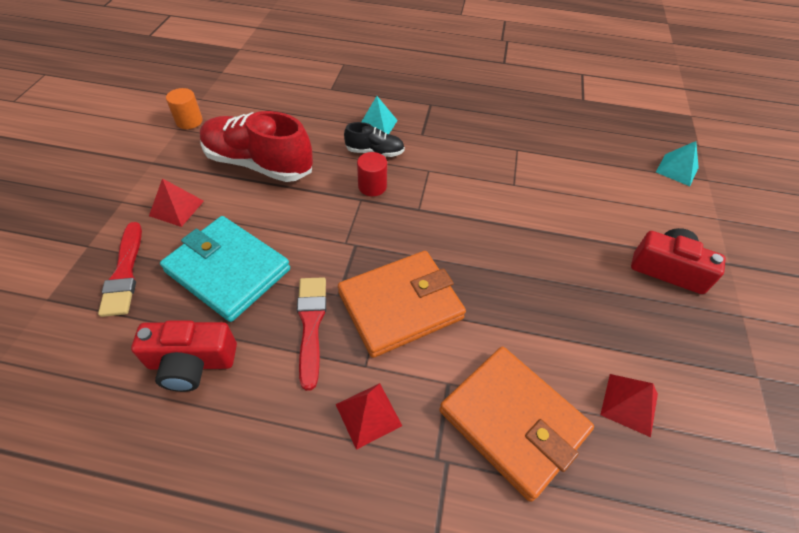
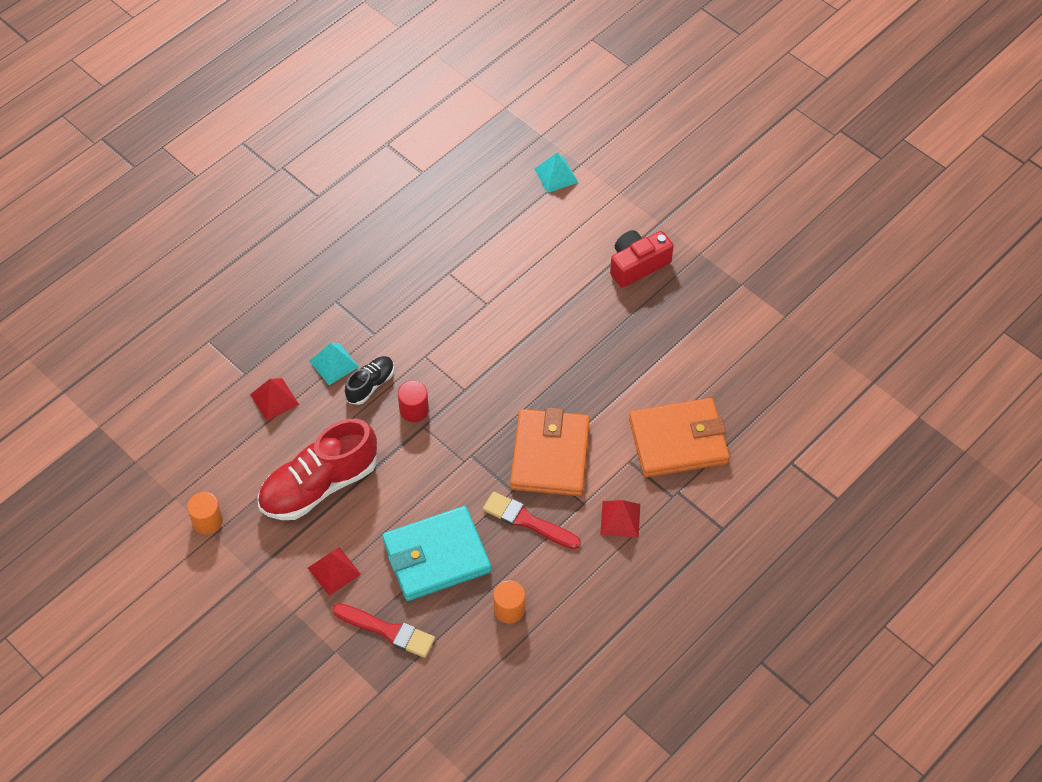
camera: 55 degrees left, 5 degrees up
(192, 363) = (509, 609): red camera -> orange cylinder
(629, 404) = (710, 369): red pyramid -> red pyramid (274, 399)

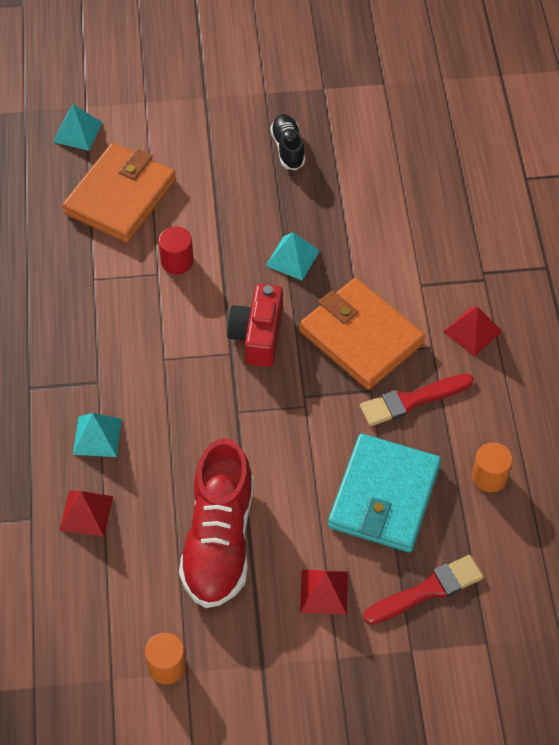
camera: 50 degrees left, 0 degrees up
(370, 385) = (151, 423): black shoe -> black shoe (288, 148)
(414, 410) = (212, 407): red cylinder -> red cylinder (177, 261)
(576, 370) = (292, 258): none -> turquoise pyramid
(637, 265) = (231, 142): red camera -> red camera (257, 335)
(678, 441) = (433, 237): orange wallet -> orange wallet (120, 197)

